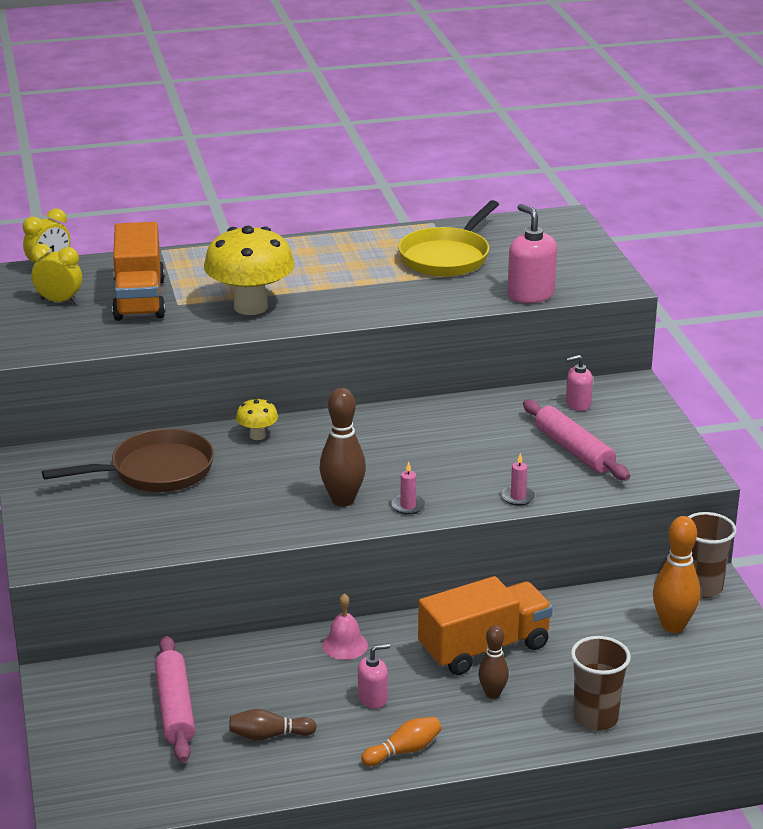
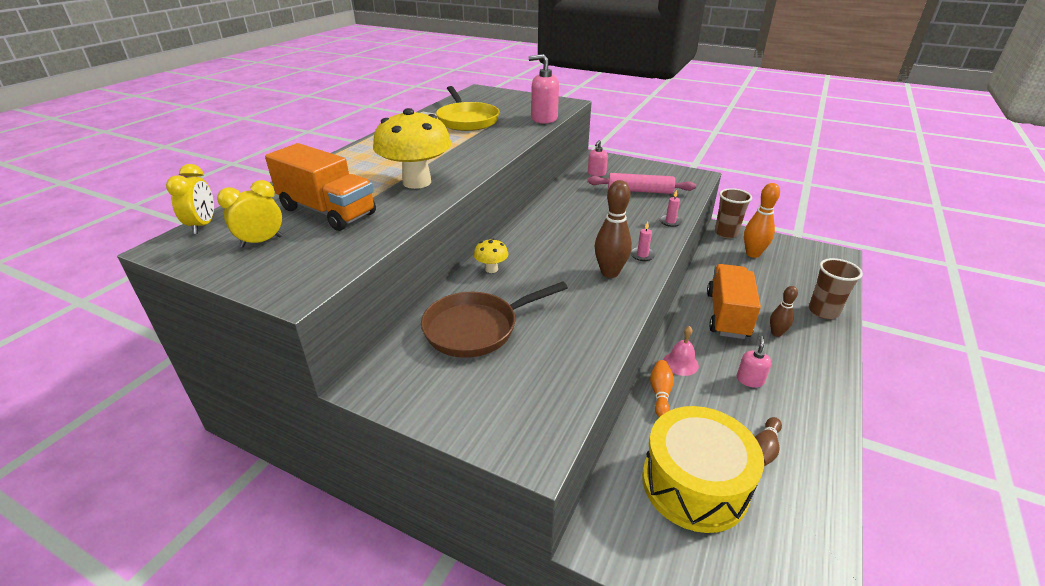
camera: 50 degrees left, 5 degrees up
(155, 471) = (476, 328): brown pan -> brown pan turned 135 degrees counterclockwise
(175, 708) = (694, 484): pink rolling pin -> yellow drum
(404, 751) = (818, 395): orange bowling pin -> orange bowling pin (660, 393)

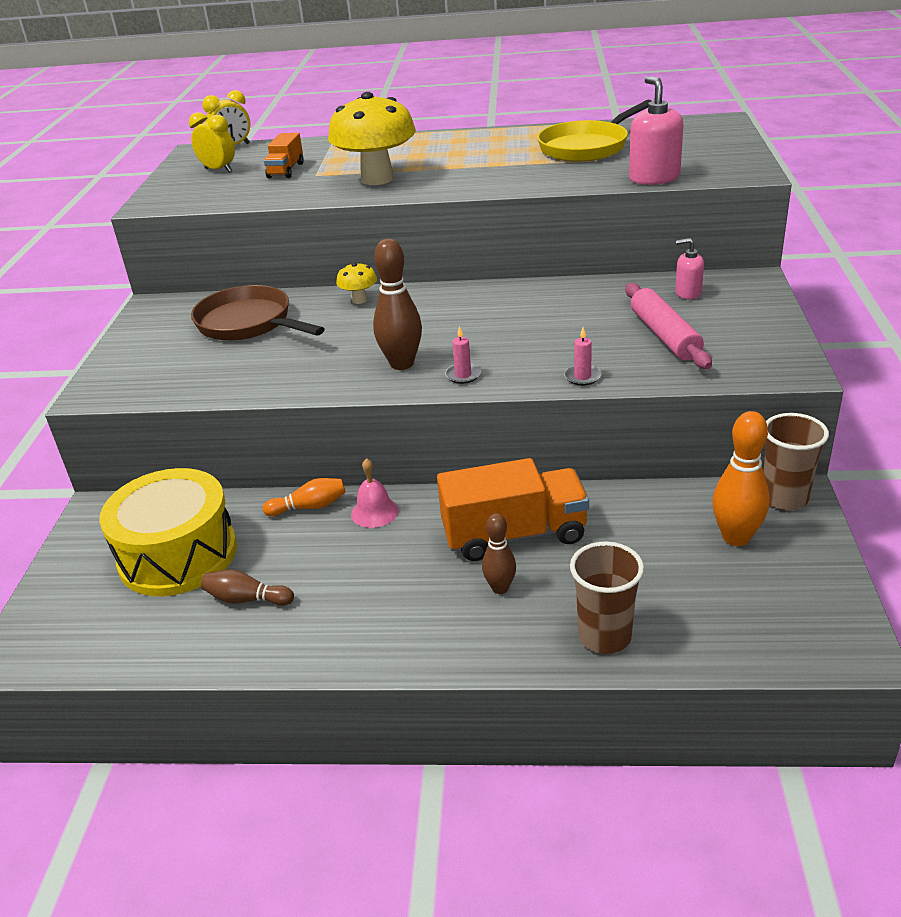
camera: 70 degrees right, 0 degrees up
(327, 211) = (286, 170): orange truck -> orange truck, size x0.53
(750, 380) = (372, 574): pink soap dispenser -> none

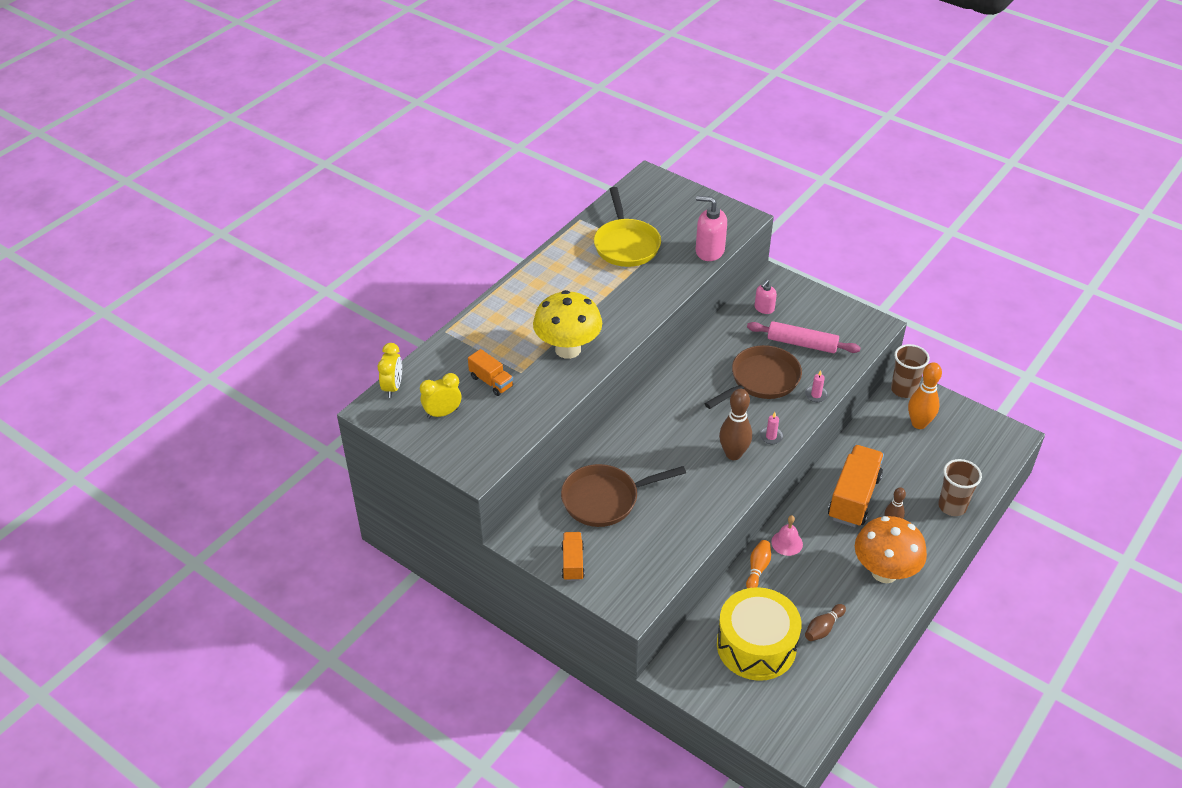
camera: 60 degrees left, 10 degrees up
(138, 341) = (572, 563): none -> orange truck
(359, 300) = (627, 436): yellow mushroom -> none
(398, 616) = (884, 572): none -> orange mushroom
(556, 335) = (761, 380): none -> brown pan

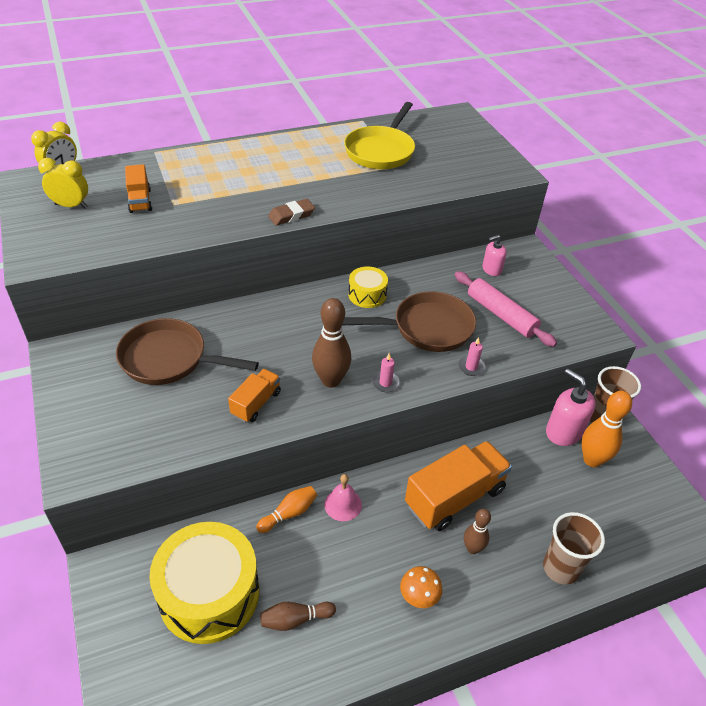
camera: 30 degrees right, 0 degrees up
(568, 349) = (234, 204): yellow mushroom -> none
(572, 563) = (76, 399): orange truck -> orange truck (256, 403)
(620, 337) = (291, 215): none -> brown eraser
(695, 375) = (367, 295): none -> yellow drum
(709, 251) = (454, 184): pink soap dispenser -> pink soap dispenser (563, 432)
(884, 572) = (418, 597): orange mushroom -> orange mushroom, size x0.46

